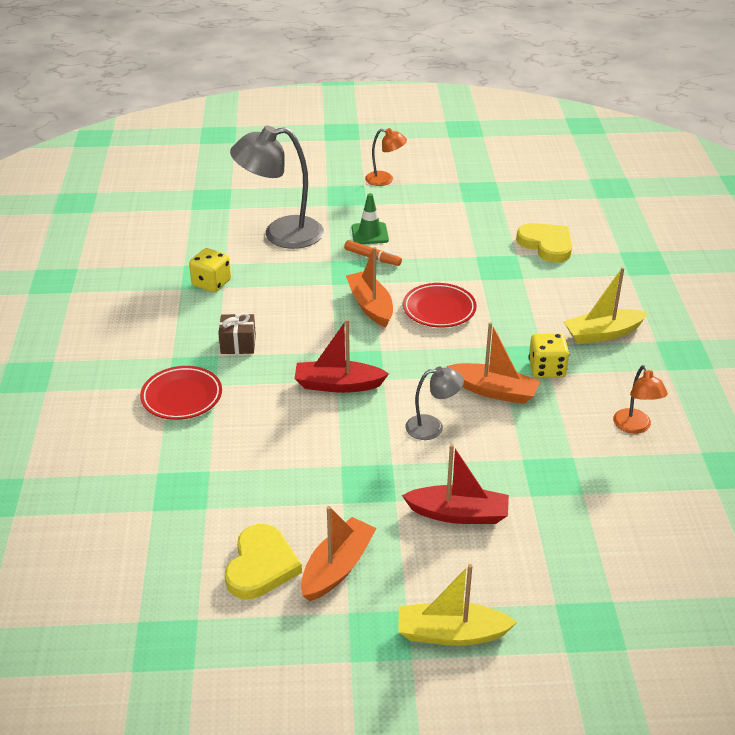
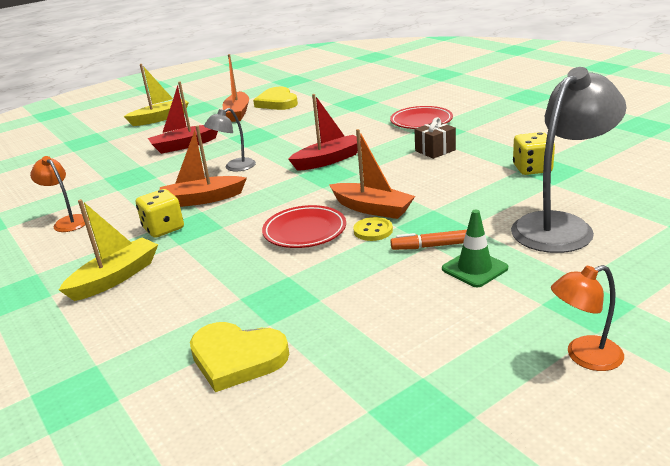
camera: 150 degrees right, 10 degrees down
(393, 286) = (373, 230): none -> yellow button

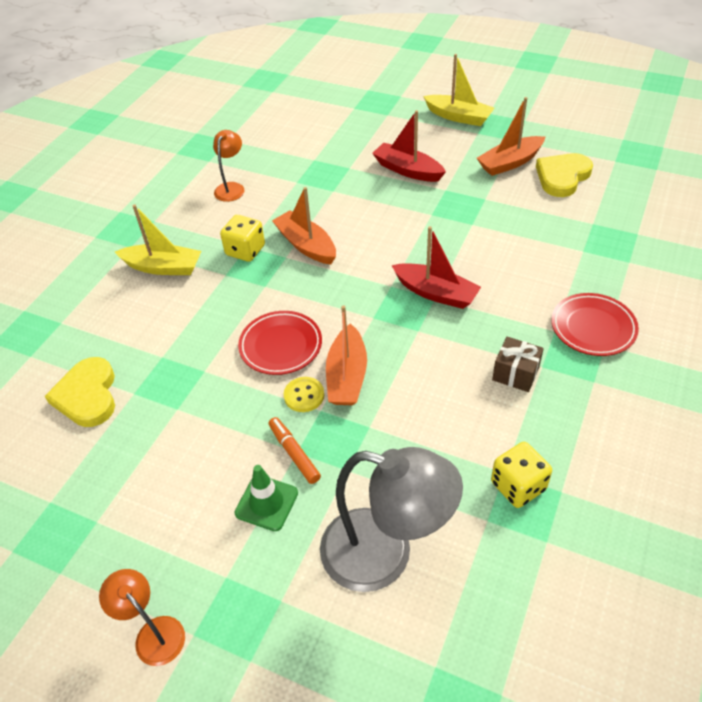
camera: 60 degrees right, 20 degrees up
(234, 167) = (380, 231): grey lamp -> none

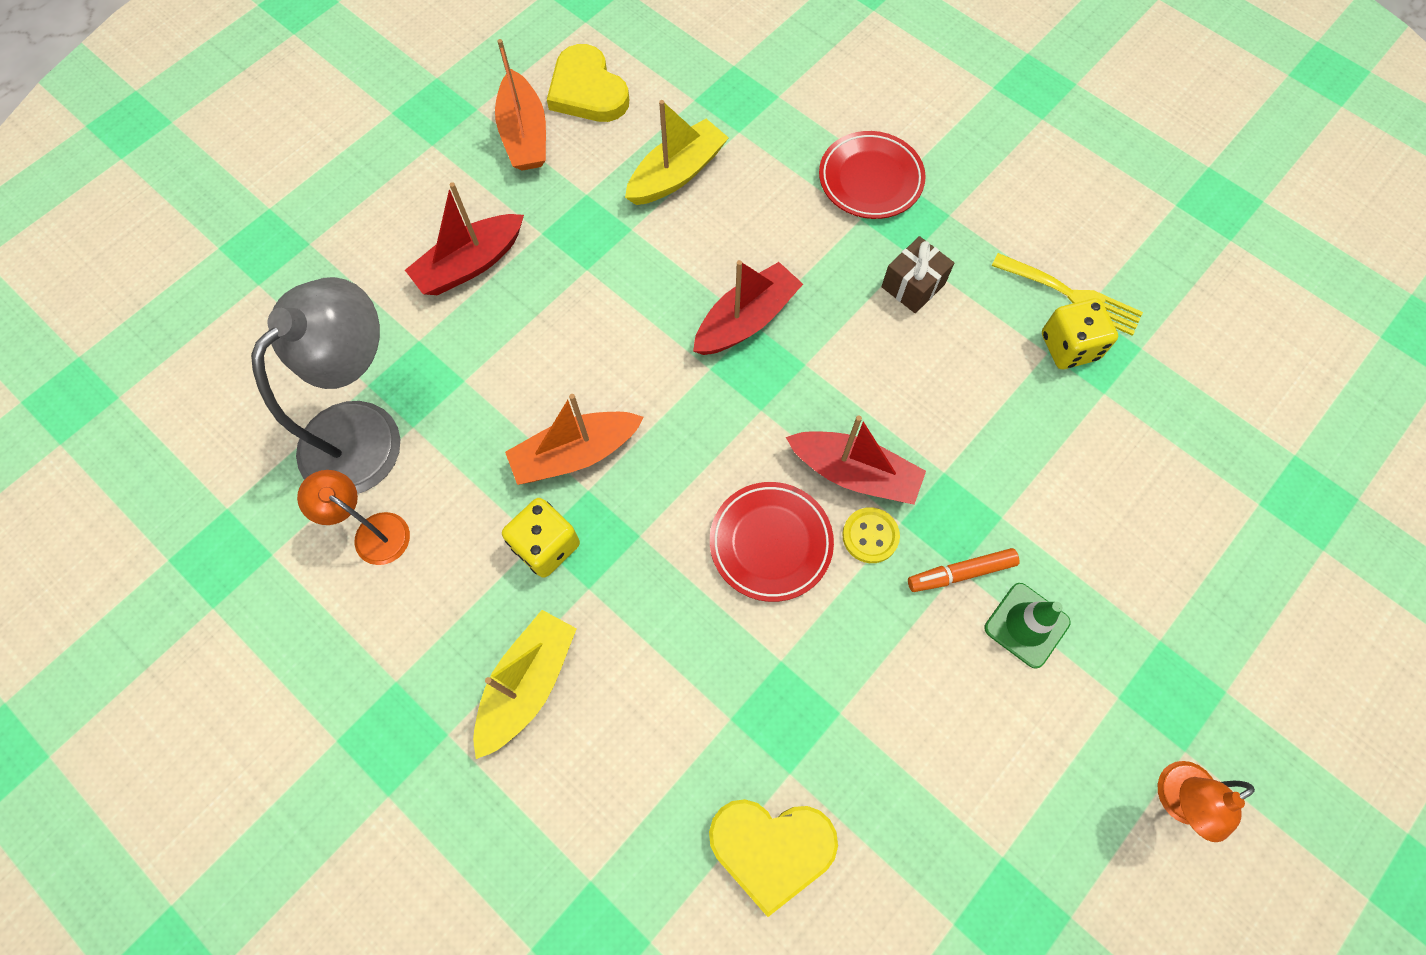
camera: 75 degrees left, 20 degrees up
(347, 376) = (854, 473): orange boat -> red boat
(385, 554) = (1125, 511): grey lamp -> grey lamp (366, 430)
(458, 117) = (377, 152): yellow boat -> yellow boat (677, 174)
(569, 479) = (1072, 296): none -> yellow fork

